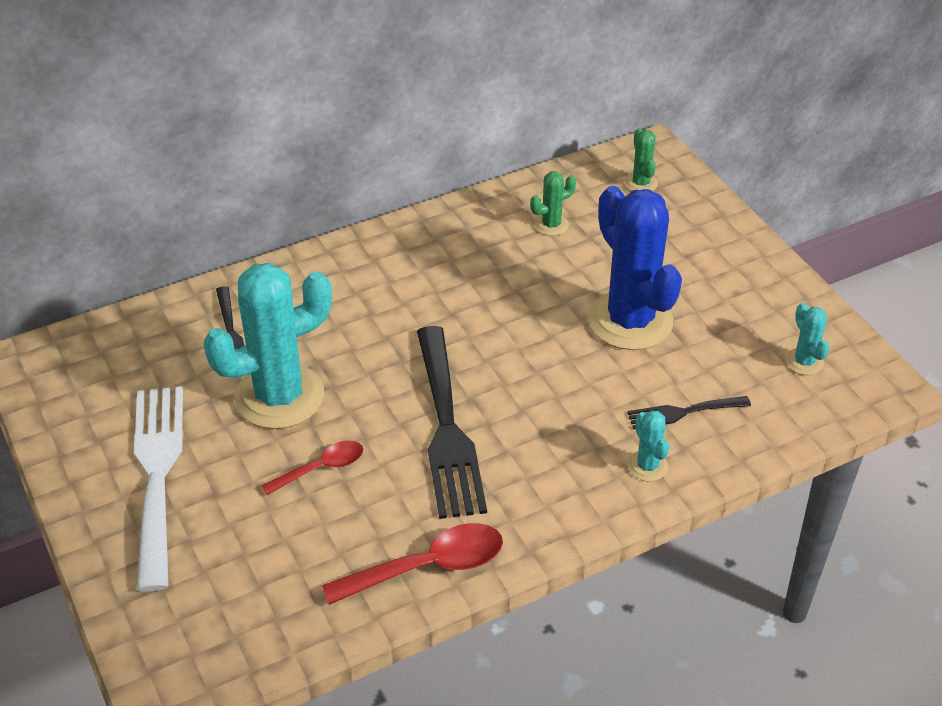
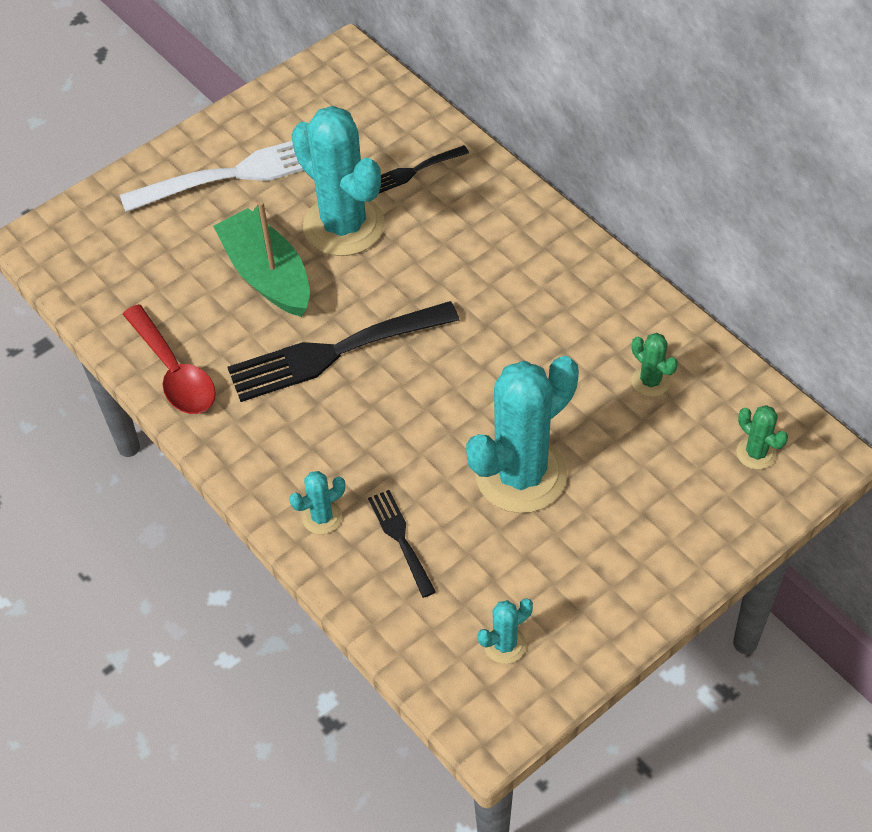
camera: 80 degrees right, 10 degrees up
(321, 468) = (267, 275): red spoon -> green boat
(630, 321) = (521, 475): blue cactus -> turquoise cactus
(641, 183) = (756, 453): green cactus -> green cactus turned 75 degrees clockwise

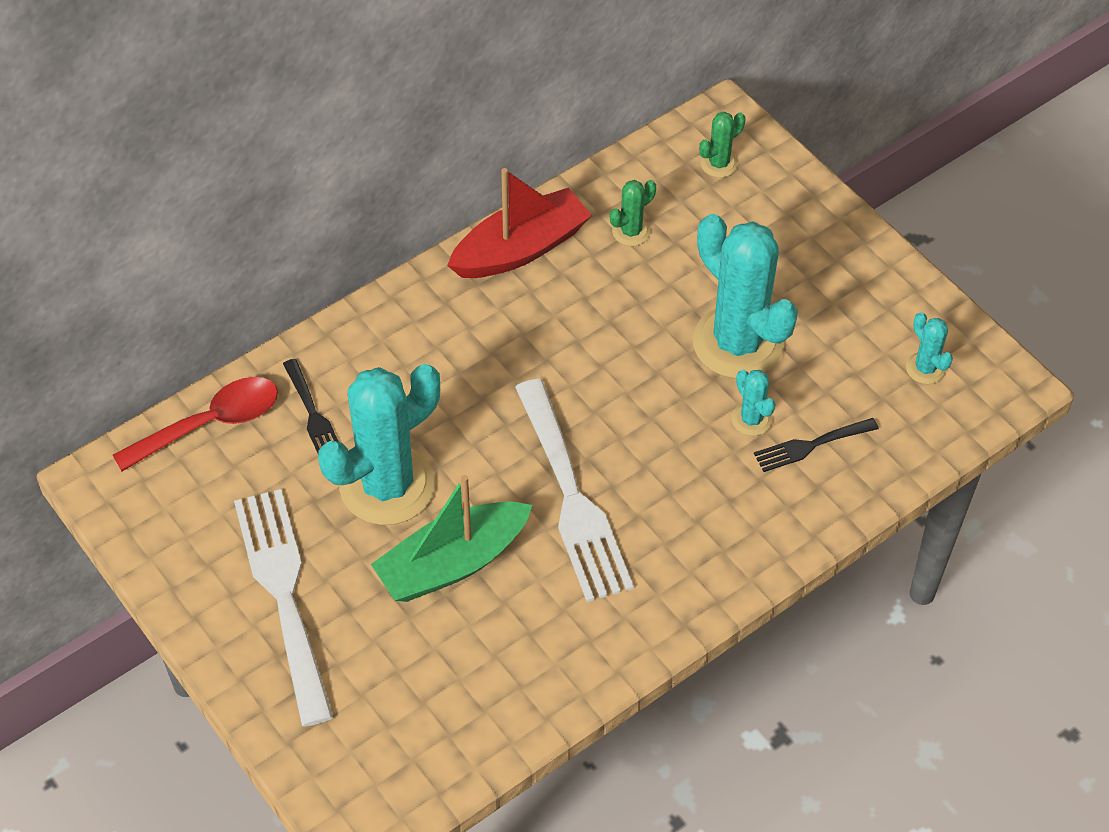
camera: 90 degrees left, 0 degrees up
(174, 372) = (587, 656): red spoon -> red spoon (210, 424)
(322, 517) = (785, 512): turquoise cactus -> turquoise cactus (751, 419)
(334, 353) = (572, 498): black fork -> white fork
(615, 296) = (520, 249): none -> red boat

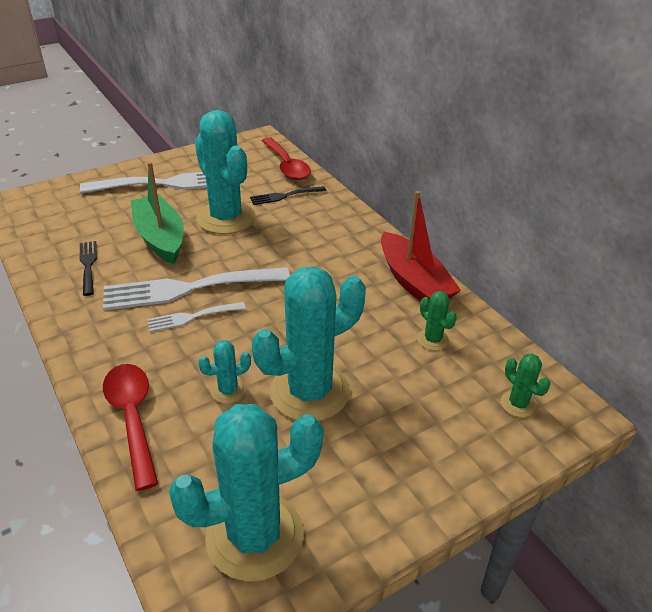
camera: 95 degrees right, 15 degrees down
(631, 482) = (192, 317): none -> white fork
(810, 502) = (133, 418): none -> red spoon
(811, 445) = (190, 427): black fork -> black fork (88, 265)
(925, 368) = (254, 536): turquoise cactus -> turquoise cactus, size x2.30

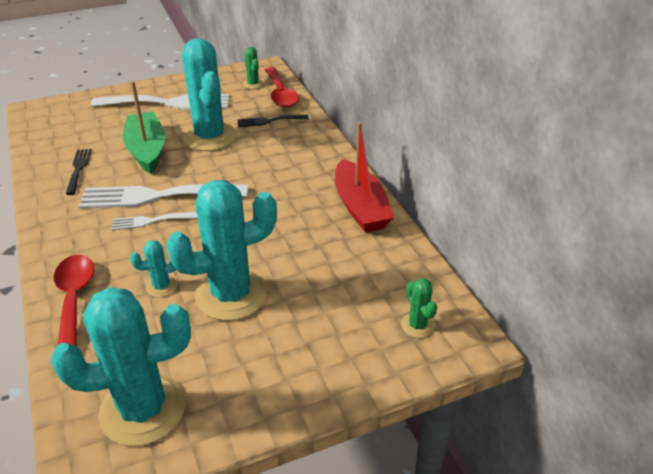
camera: 10 degrees right, 0 degrees up
(433, 339) = (359, 260): green cactus -> green cactus (253, 84)

